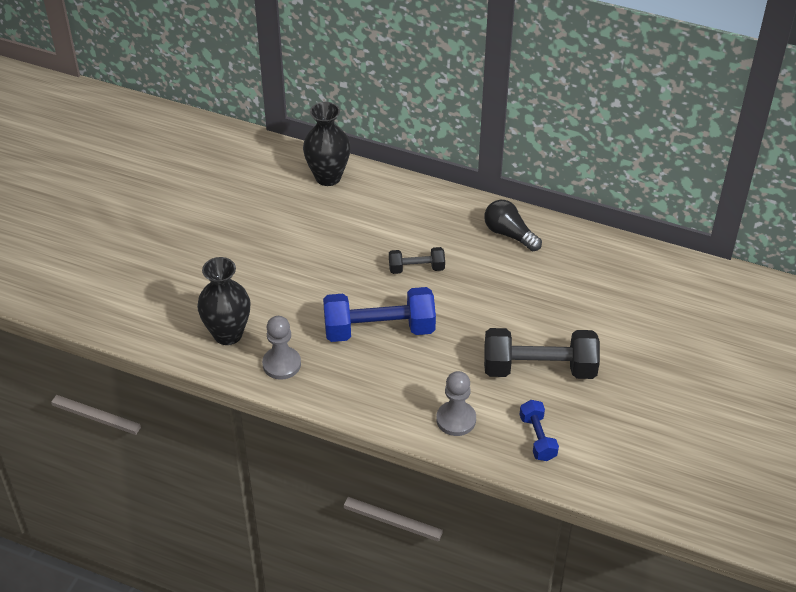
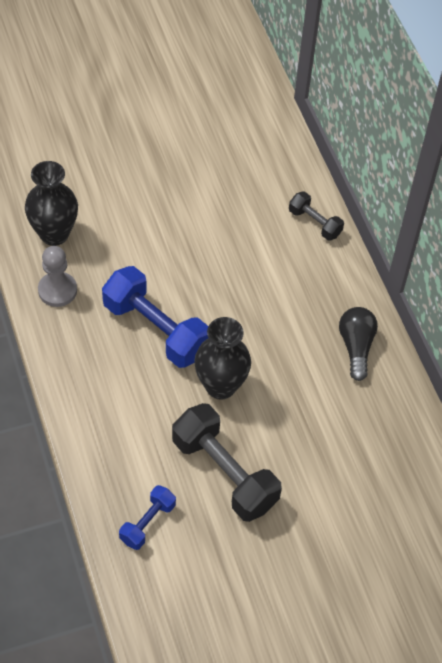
camera: 45 degrees right, 10 degrees up
(328, 177) = (285, 175): black vase -> black vase (220, 386)
(416, 268) = (247, 308): black dumbbell -> black dumbbell (314, 223)
(456, 420) = (112, 450): grey pawn -> none

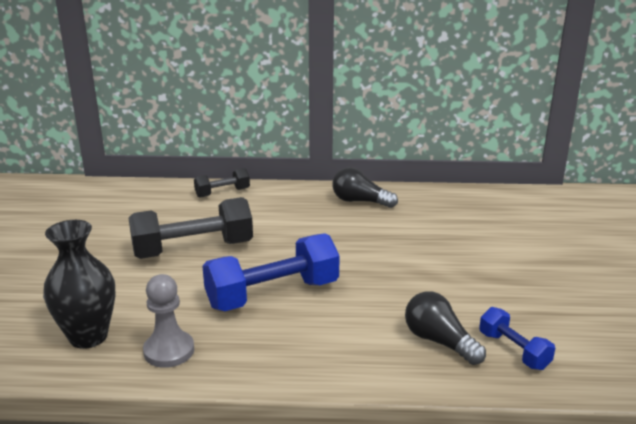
camera: 65 degrees left, 30 degrees down
(139, 466) = (439, 341): none -> black light bulb
(220, 386) = (363, 271): black vase -> none
(224, 473) = (465, 290): black dumbbell -> black dumbbell (193, 249)

